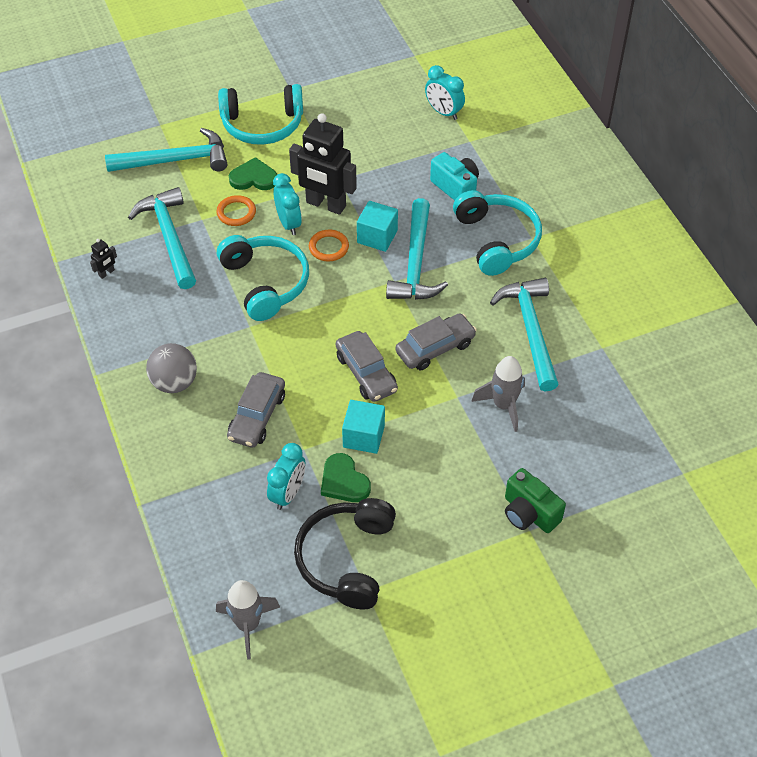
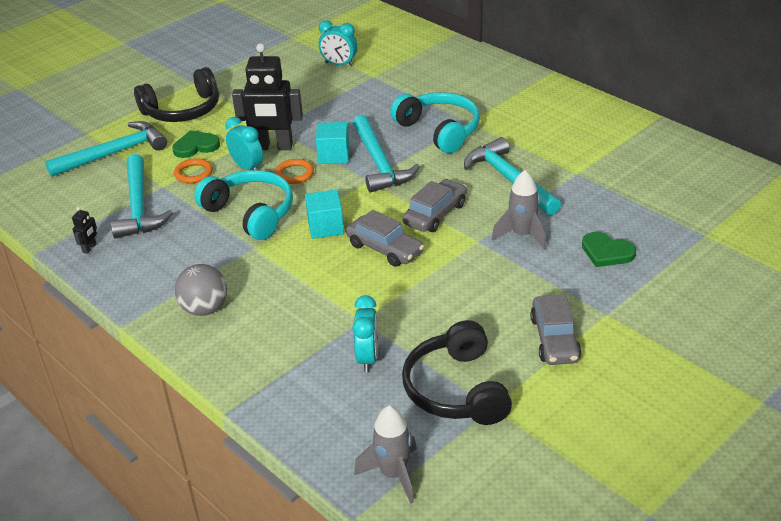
camera: 20 degrees left, 15 degrees down
(169, 237) = (138, 207): turquoise hammer -> turquoise hammer turned 150 degrees counterclockwise
(257, 416) = (301, 310): grey car -> grey car (554, 339)
(262, 124) = (183, 110): turquoise headphones -> black headphones
(344, 481) = (415, 332): green heart -> green heart (606, 252)
(363, 436) = (412, 293): turquoise cube -> turquoise cube (325, 227)
(456, 187) = (381, 107): turquoise camera -> none
(529, 513) = (598, 302): green camera -> none

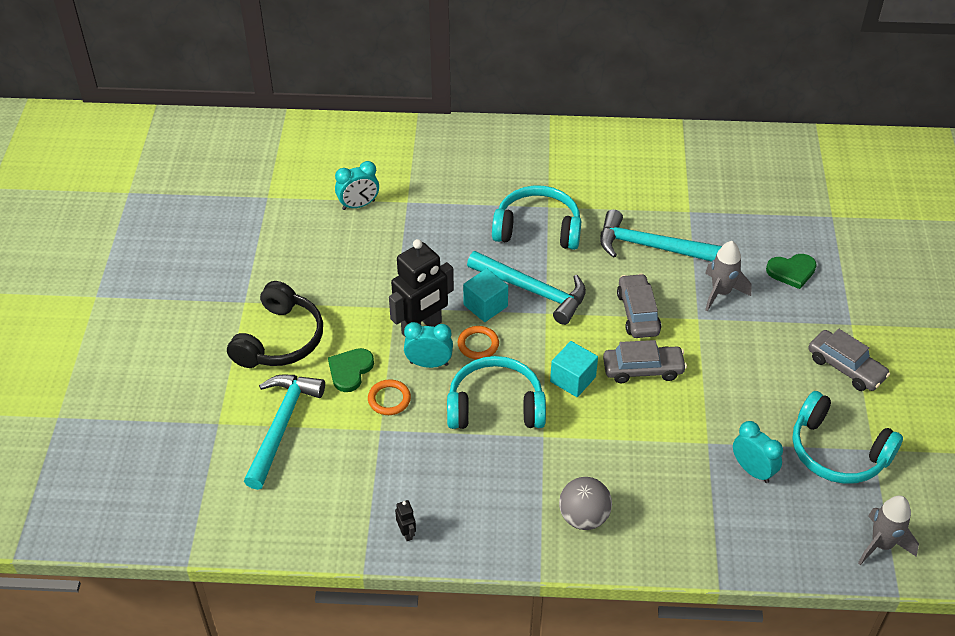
camera: 45 degrees left, 10 degrees up
(138, 207) = (389, 464): turquoise hammer -> none
(457, 389) = (837, 451): black headphones -> turquoise headphones

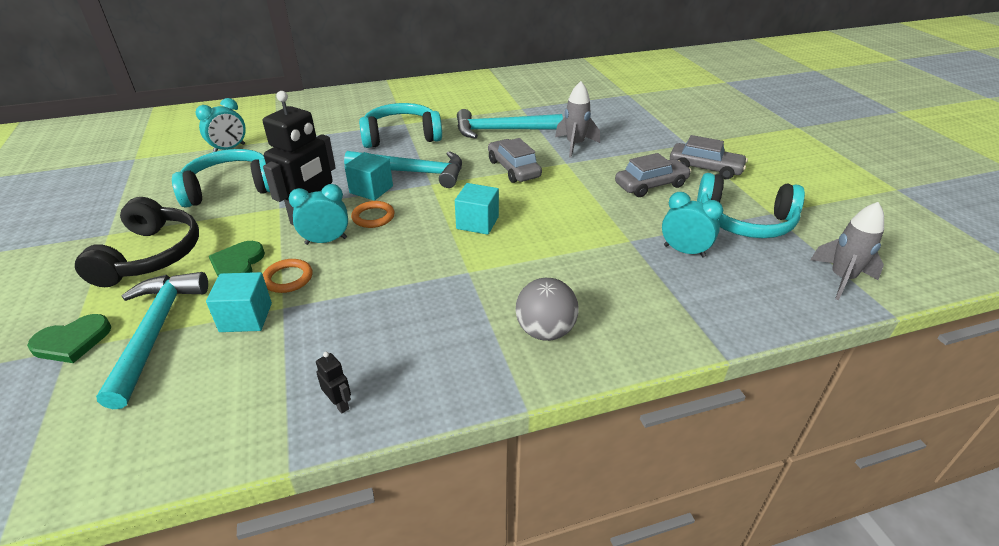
camera: 20 degrees left, 10 degrees down
(350, 431) = (246, 317): none -> turquoise cube
(495, 406) = (408, 259): turquoise headphones -> turquoise headphones (231, 189)
(643, 369) = (539, 203): grey car -> grey car (651, 185)
(791, 271) = (621, 125): green heart -> green heart (72, 341)

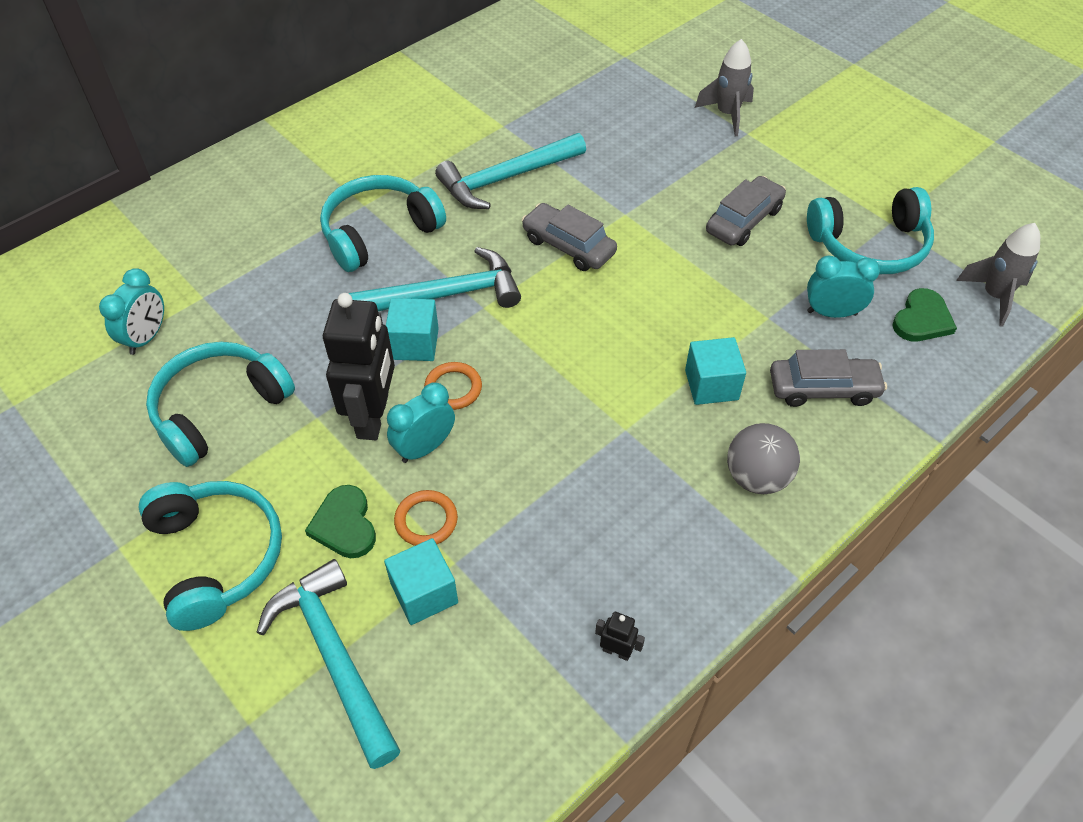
camera: 25 degrees left, 15 degrees up
(72, 341) = (244, 712): green heart -> green heart (922, 319)
(150, 255) = (216, 557): black headphones -> turquoise headphones
(477, 222) = (585, 351): turquoise cube -> turquoise cube (711, 385)
(575, 145) = (616, 178): grey rocket -> grey rocket (727, 114)
(705, 168) = (788, 171): grey car -> grey car (823, 389)

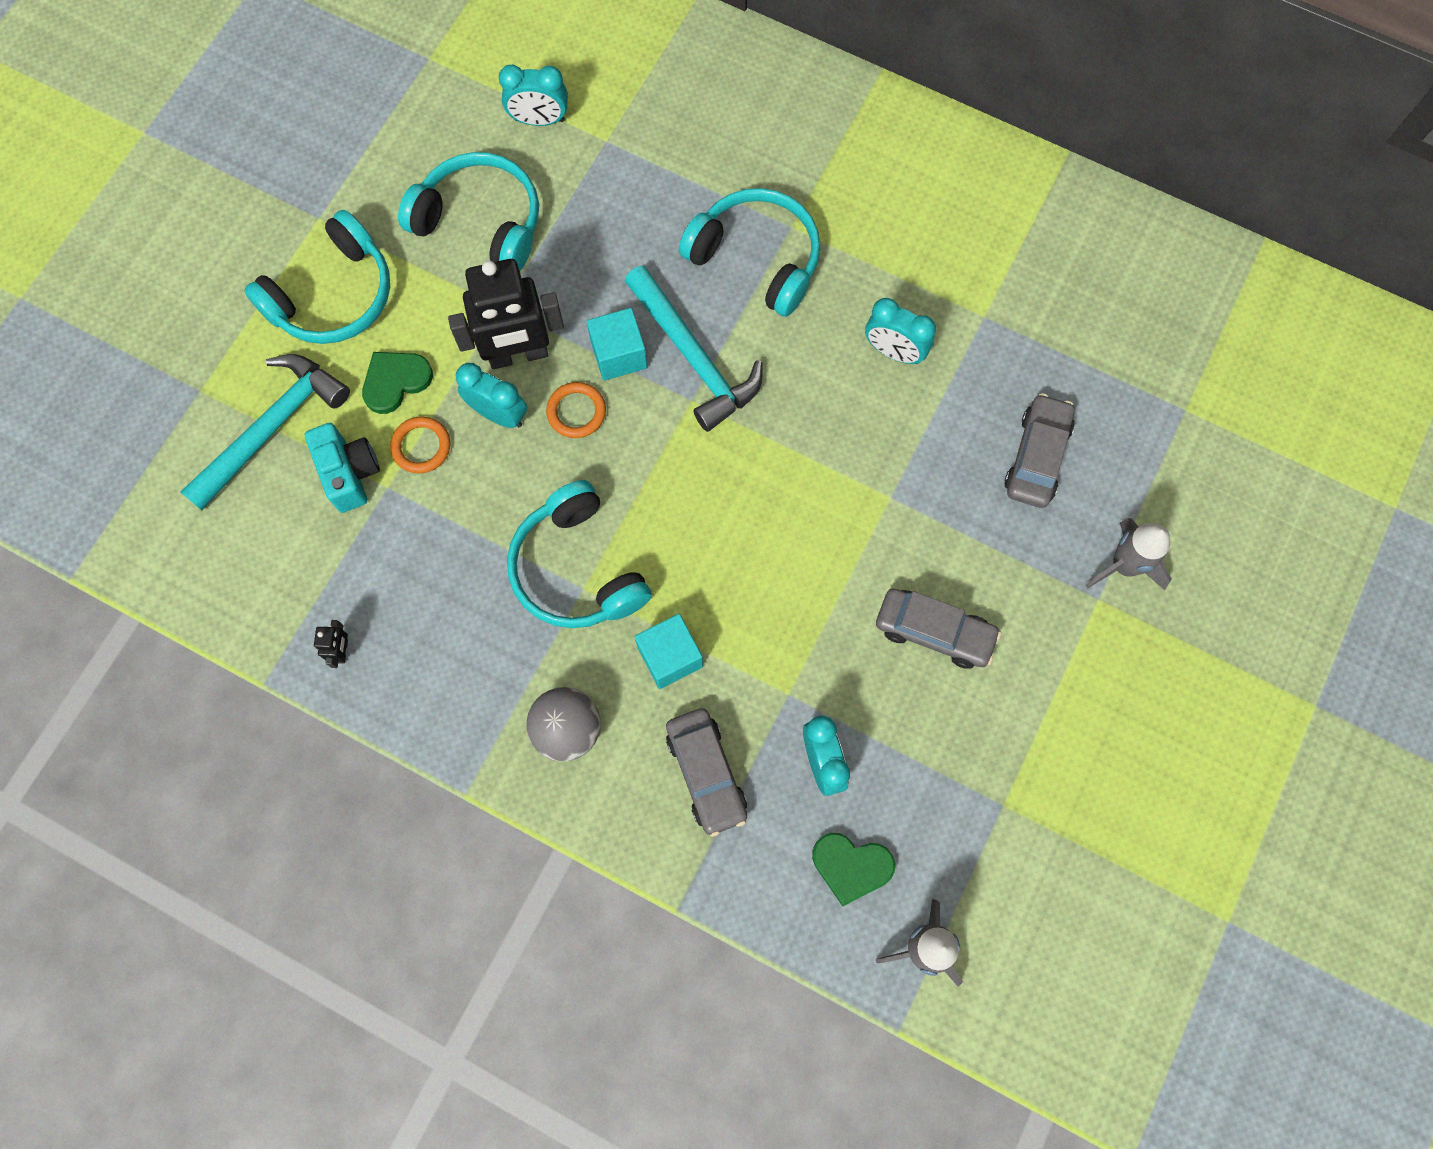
camera: 70 degrees right, 20 degrees up
(424, 593) = (350, 473): turquoise cube -> turquoise camera
(506, 178) = (894, 351): turquoise hammer -> turquoise clock
(568, 246) = (814, 453): grey car -> grey car (1037, 457)
(869, 245) = (952, 786): turquoise headphones -> turquoise headphones (577, 569)

